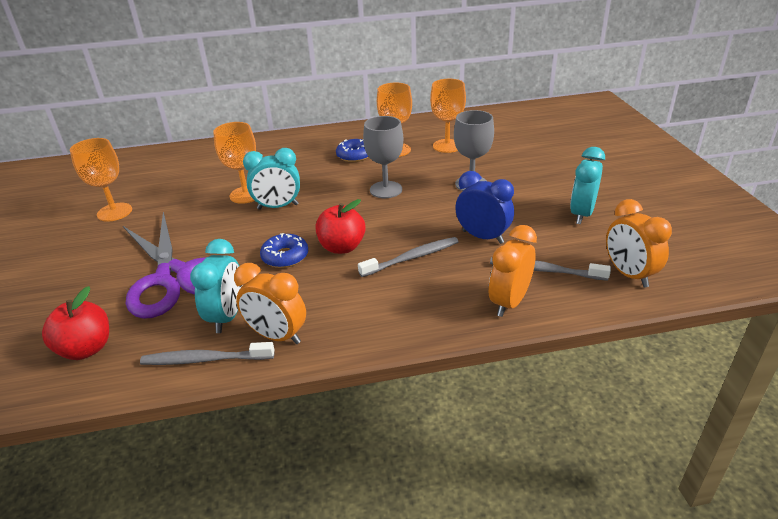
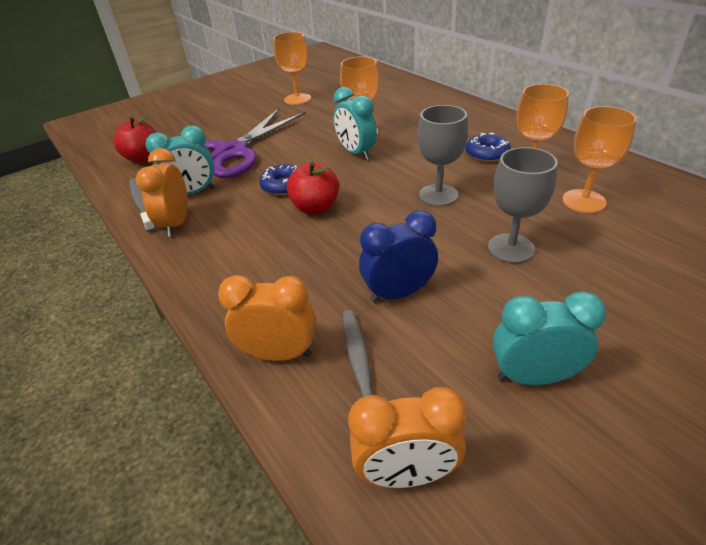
camera: 65 degrees right, 5 degrees up
(411, 258) = (323, 255): grey toothbrush -> none
(482, 237) = (398, 293): blue clock -> blue clock turned 120 degrees counterclockwise
(629, 274) = (406, 474): orange clock -> orange clock turned 135 degrees counterclockwise

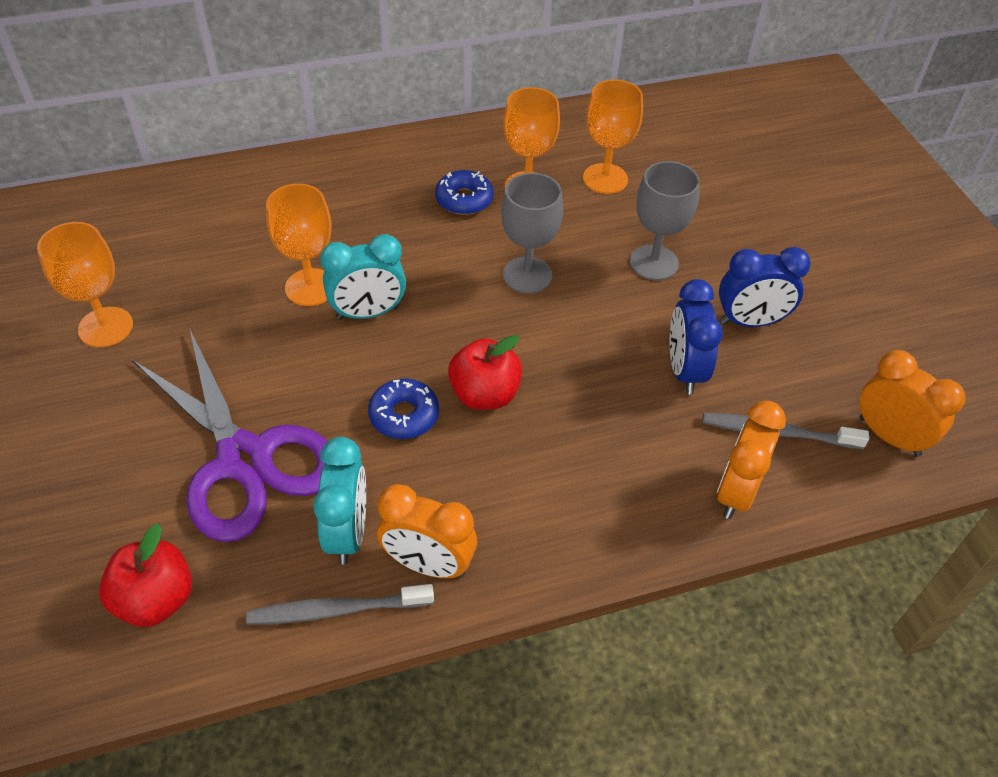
camera: 75 degrees left, 10 degrees up
(406, 474) = (889, 436): orange clock -> orange clock turned 60 degrees counterclockwise
(491, 323) = (750, 321): none -> blue clock
(533, 377) = (818, 324): turquoise clock -> none

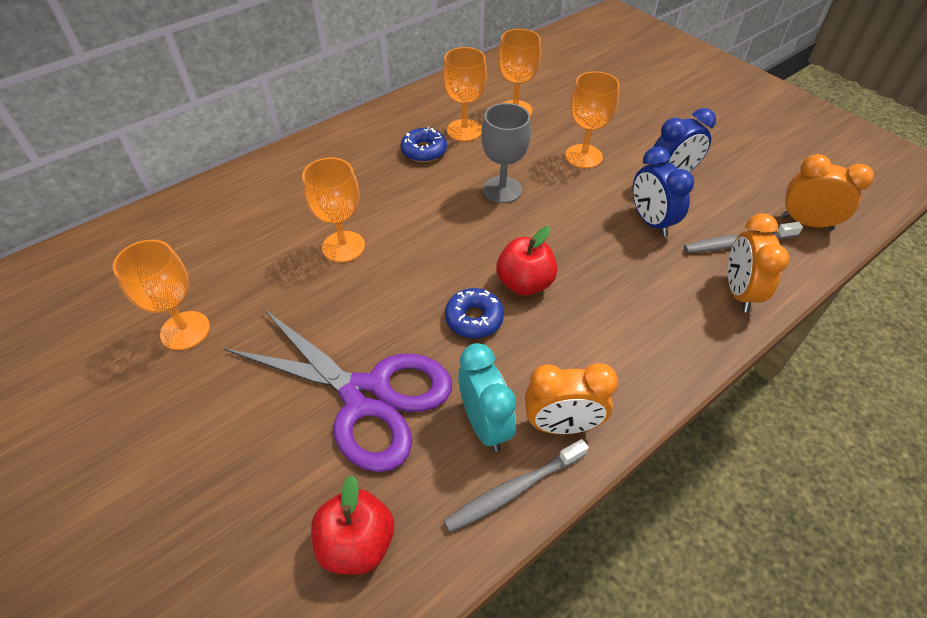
camera: 20 degrees left, 0 degrees up
(368, 313) = (400, 252): turquoise clock -> none
(654, 263) = (583, 156): grey goblet -> orange goblet

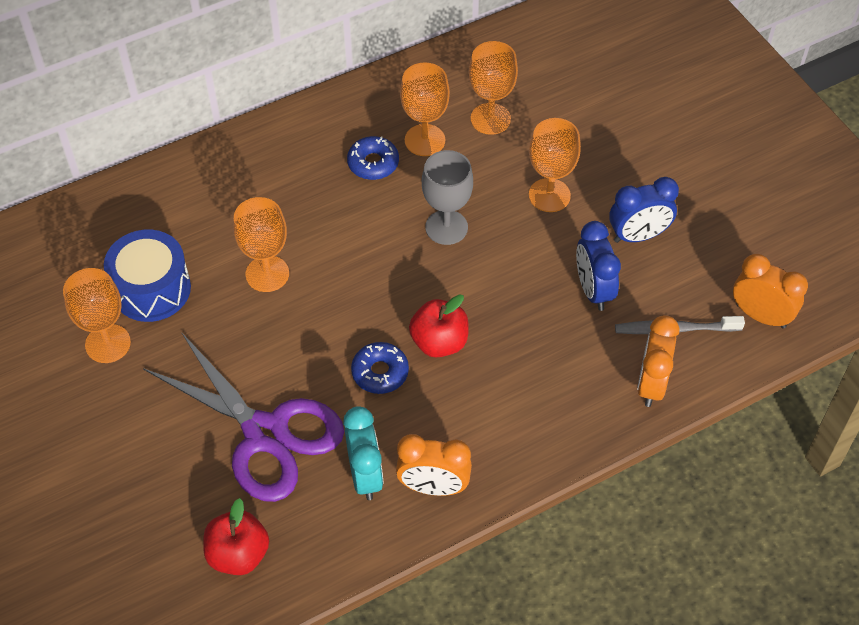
camera: 10 degrees right, 5 degrees up
(229, 274) = (151, 289): none -> blue drum
(514, 489) = (376, 534): grey toothbrush -> none

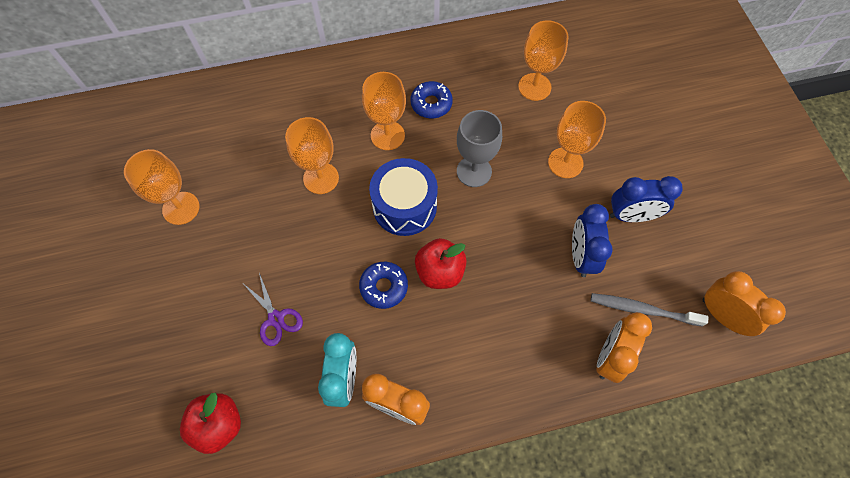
camera: 15 degrees right, 10 degrees up
(151, 289) = (229, 170): blue drum -> blue drum (404, 206)
(265, 433) = (276, 318): purple scissors -> purple scissors, size x0.43
(425, 140) = (477, 93): orange goblet -> orange goblet (387, 135)

